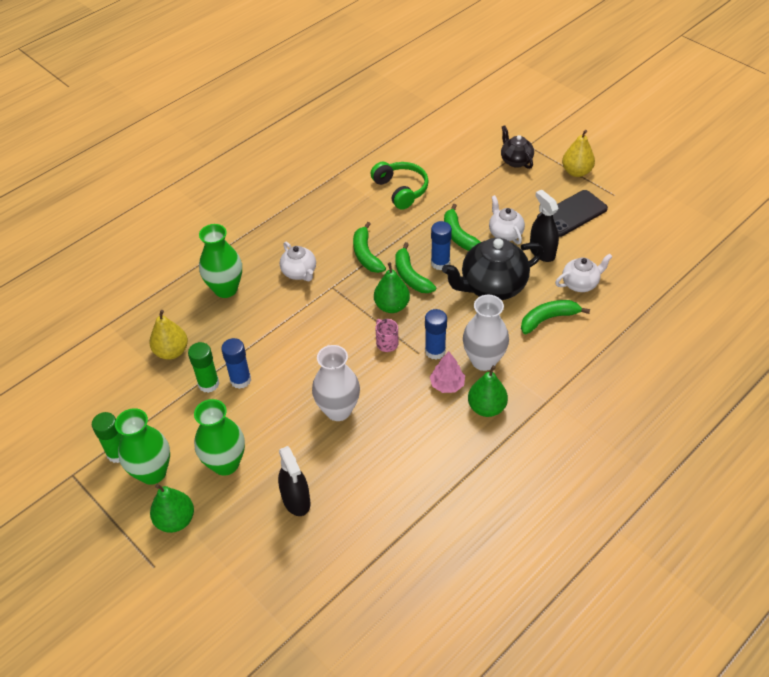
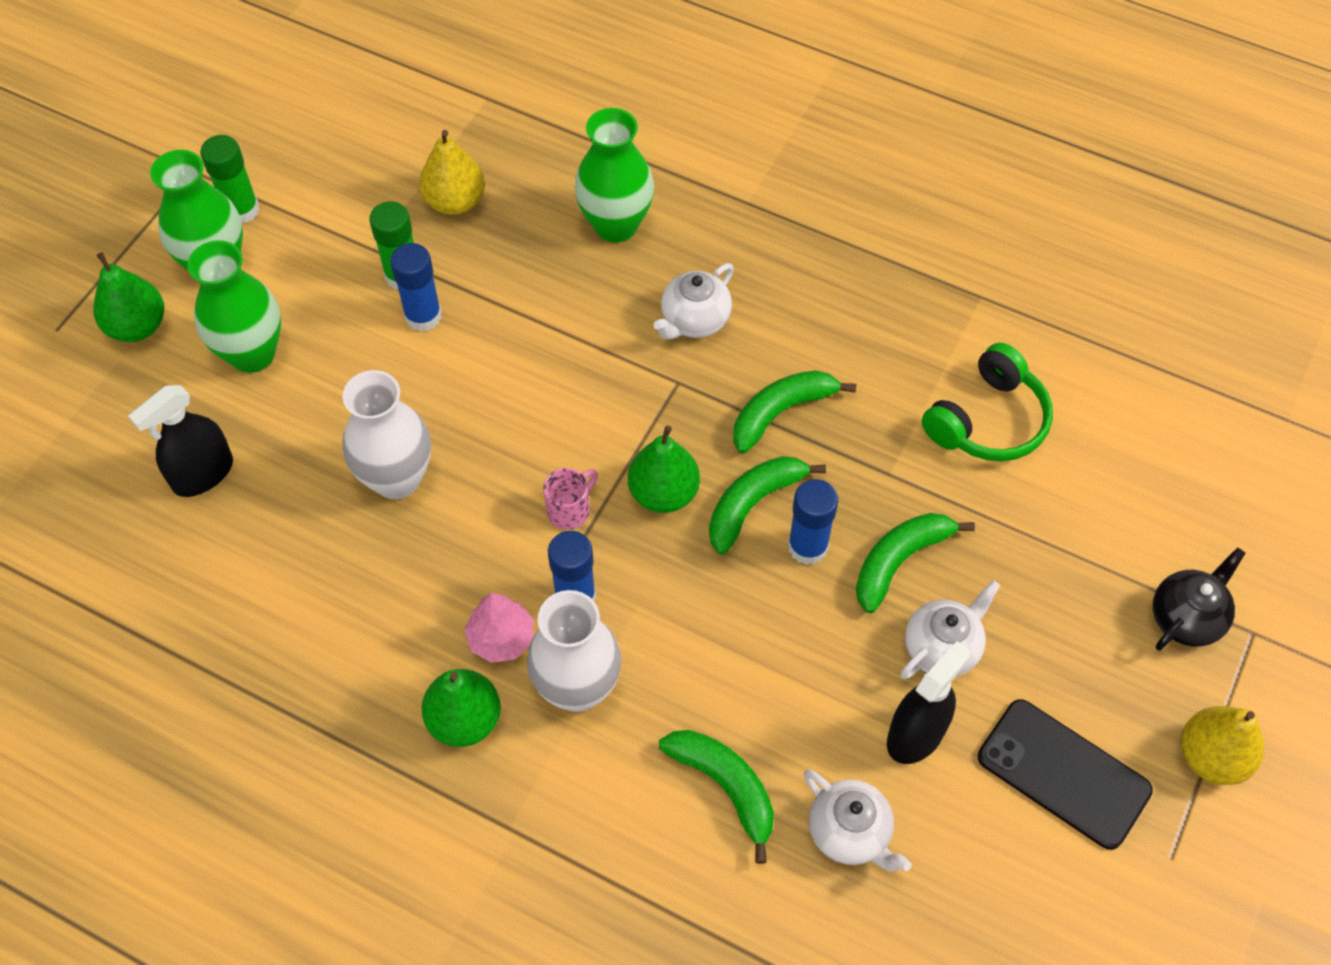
camera: 70 degrees right, 10 degrees up
(492, 287) = (777, 658): black teapot -> none

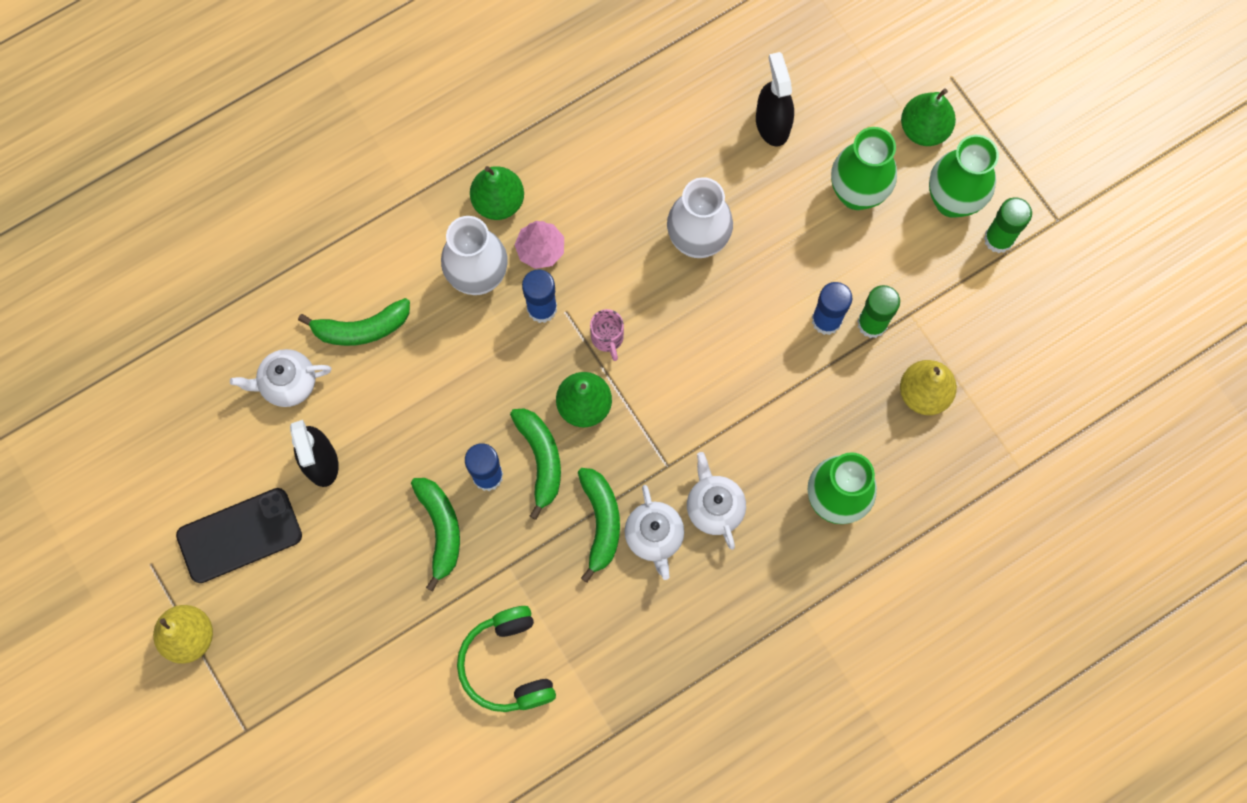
camera: 120 degrees right, 15 degrees up
(942, 648) = (364, 516): white teapot -> white teapot (654, 537)
(1186, 617) = (284, 693): black teapot -> none

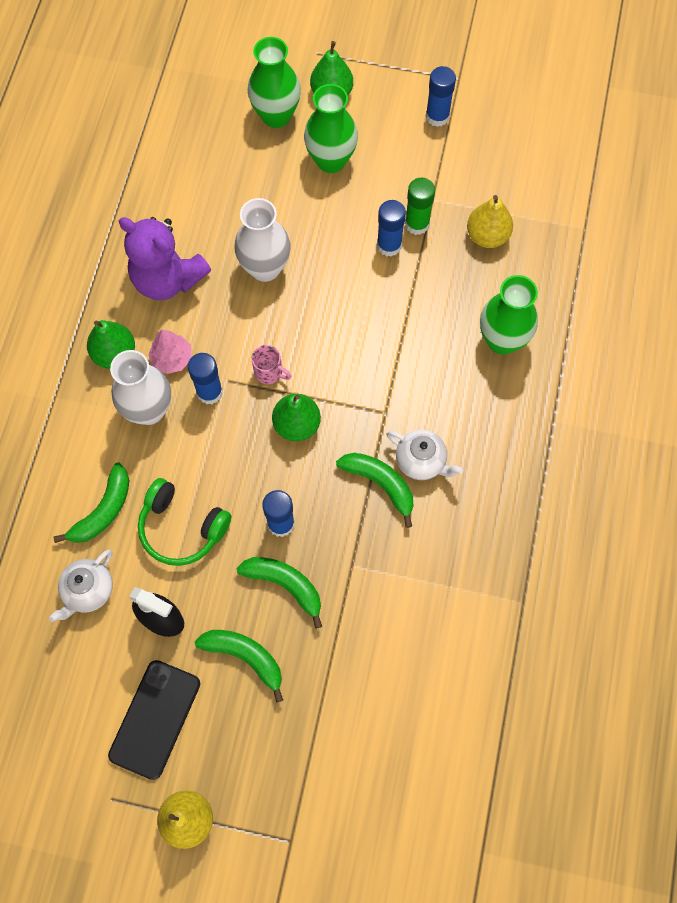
camera: 45 degrees left, 5 degrees down
(507, 665) = (414, 626): green headphones -> green headphones (182, 528)
(541, 459) = (304, 482): green banana -> green banana (245, 657)
(606, 175) = (167, 279): none -> purple teddy bear
(714, 507) = (438, 410): white teapot -> none
(772, 124) = (240, 164): black spray bottle -> none
(952, 201) = (389, 118): green vase -> green vase (276, 116)
(998, 239) = (437, 116): green glue stick -> blue glue stick

